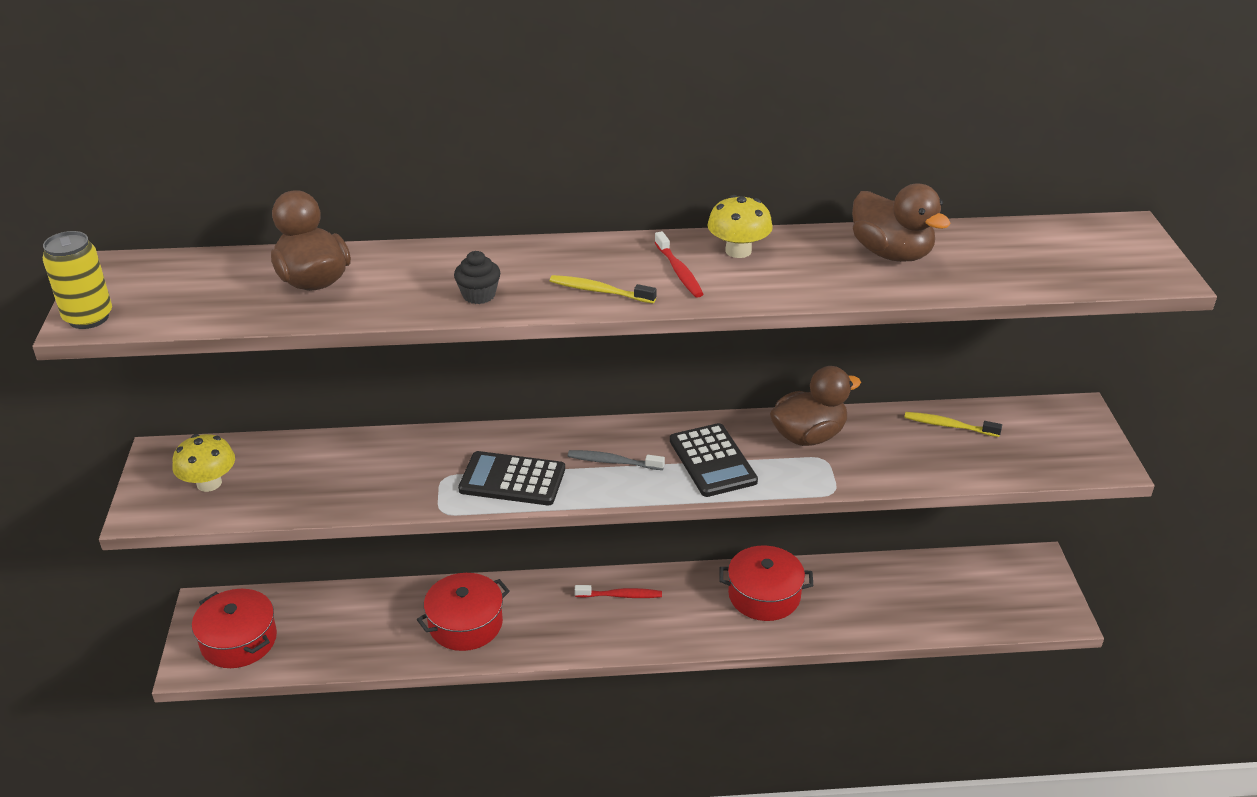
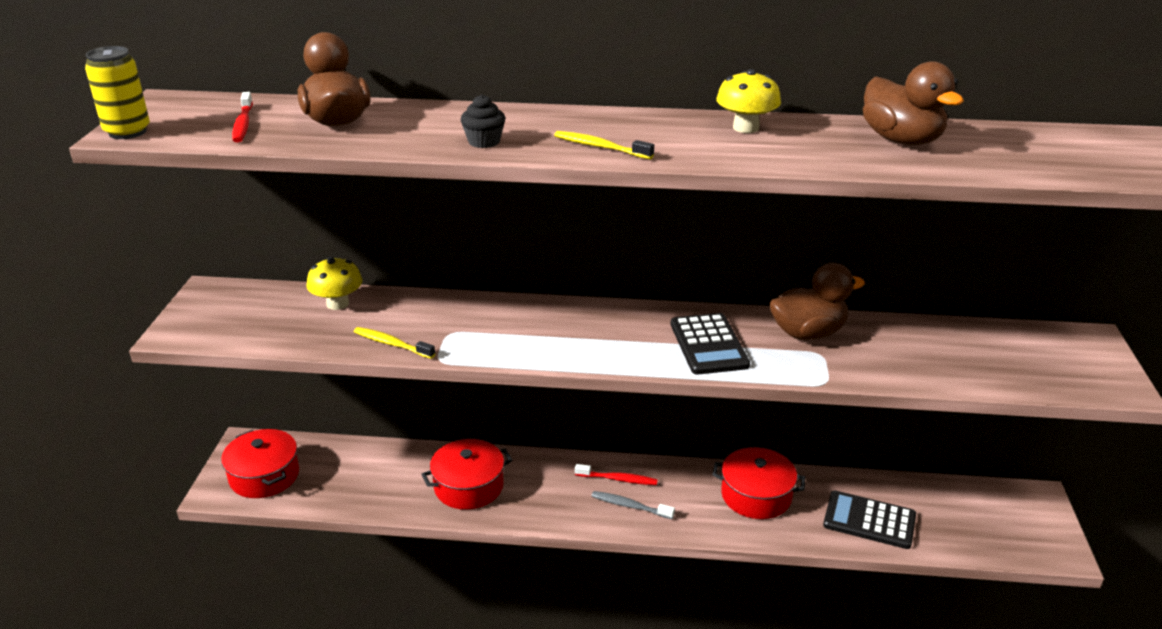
camera: 10 degrees right, 5 degrees down
(209, 483) = (240, 316): yellow mushroom -> yellow mushroom (337, 304)
(512, 480) = (513, 341): black calculator -> black calculator (869, 520)
(613, 462) = (612, 336): grey toothbrush -> grey toothbrush (630, 506)
(679, 271) = (682, 138): red toothbrush -> red toothbrush (243, 124)
(948, 426) = (952, 338): yellow toothbrush -> yellow toothbrush (392, 344)

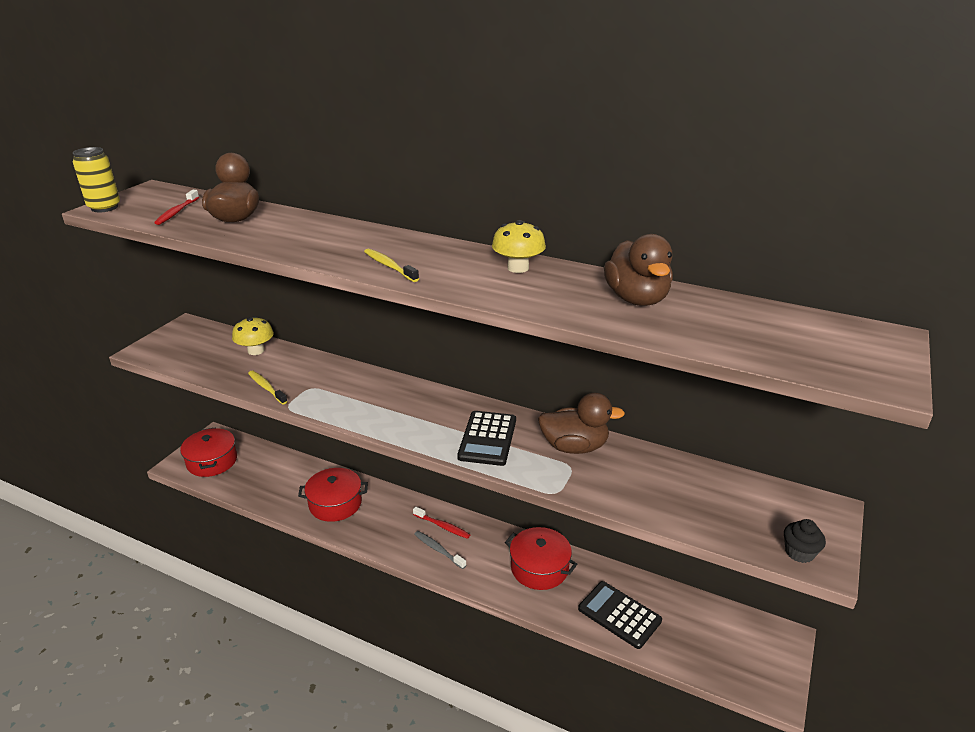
camera: 20 degrees right, 0 degrees up
(484, 142) = (313, 249): black cupcake -> black cupcake (799, 552)

